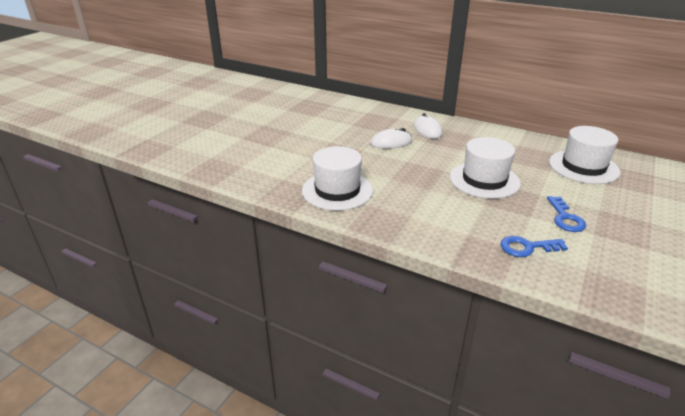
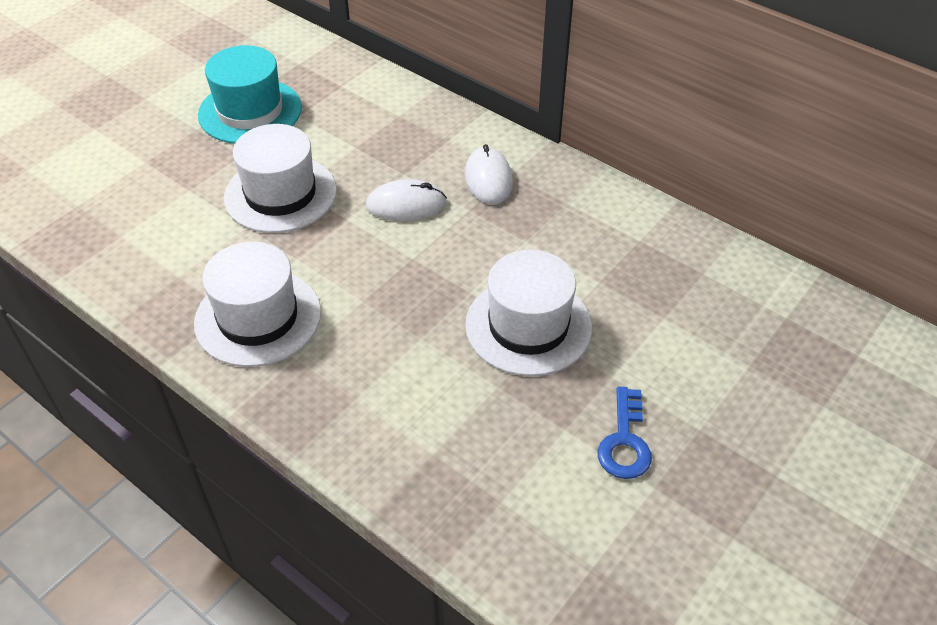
camera: 10 degrees right, 15 degrees up
(288, 116) = (250, 111): none -> turquoise hat
(527, 247) = (519, 501): blue key -> none
(583, 167) = (733, 316): white hat -> white hat (280, 194)

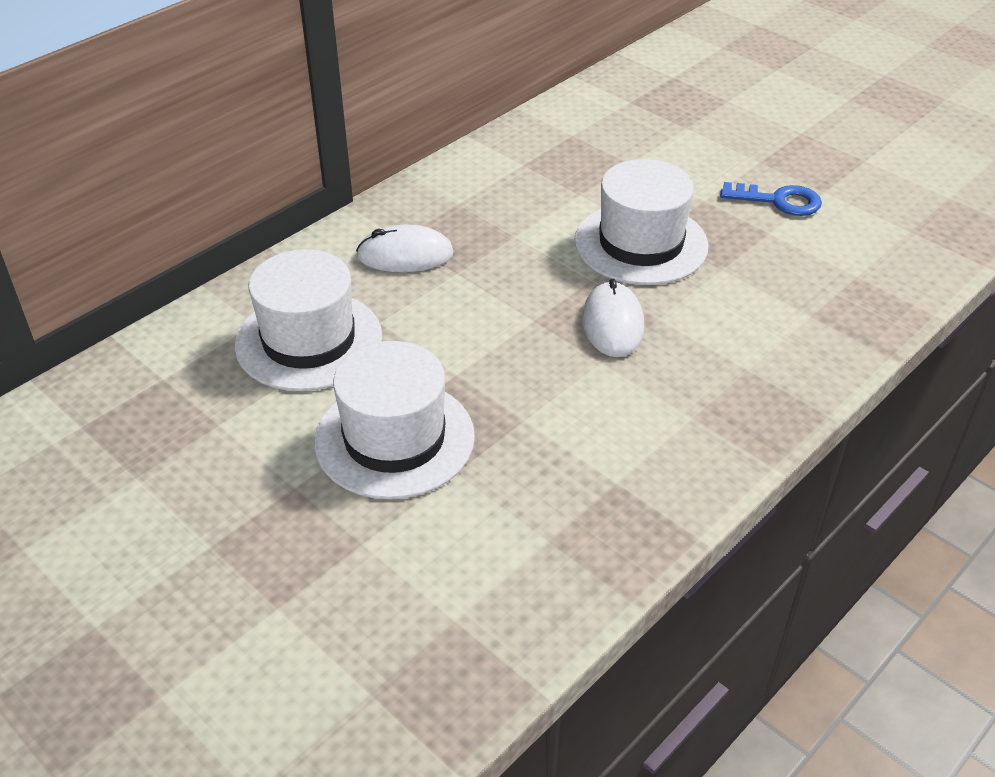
camera: 85 degrees left, 5 degrees down
(250, 111) = (188, 480): turquoise hat -> none
(258, 317) = (627, 453): white hat -> white hat (309, 340)
(406, 205) = (439, 322): white mouse -> white mouse (613, 323)

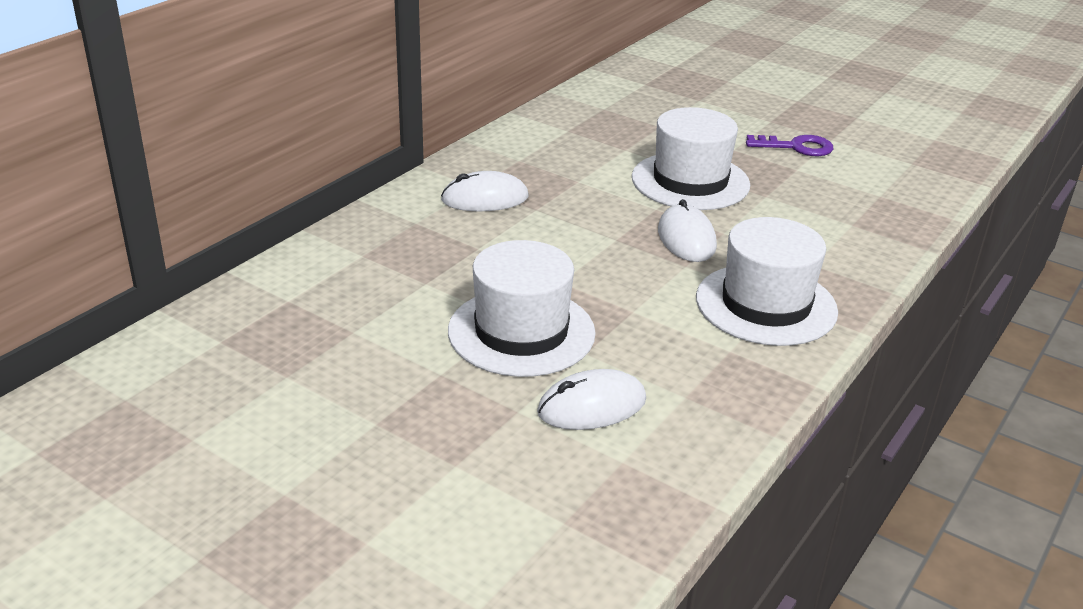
camera: 10 degrees left, 10 degrees down
(309, 340) = (417, 265): white hat -> white hat (766, 304)
(442, 544) = (592, 406): none -> white mouse
(778, 201) = (796, 147): blue key -> purple key

